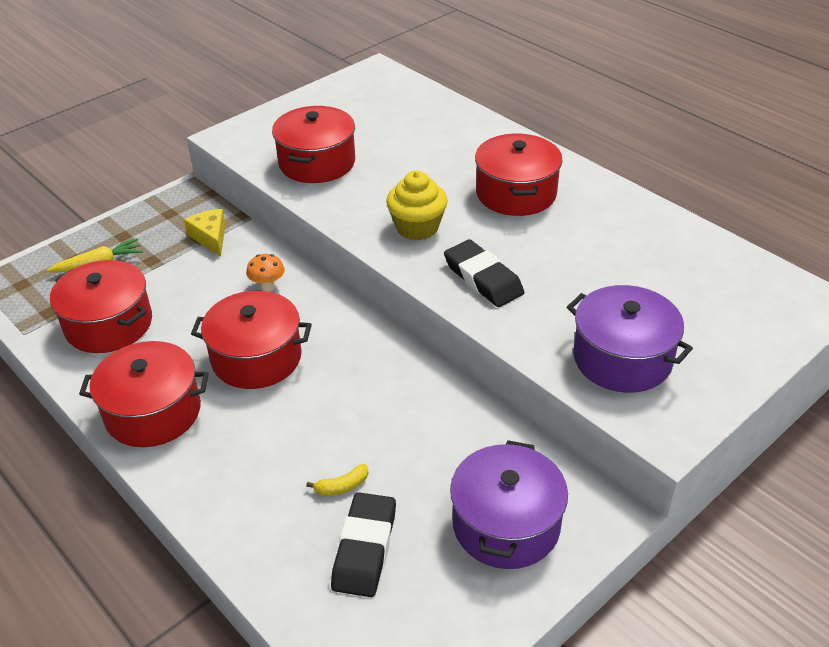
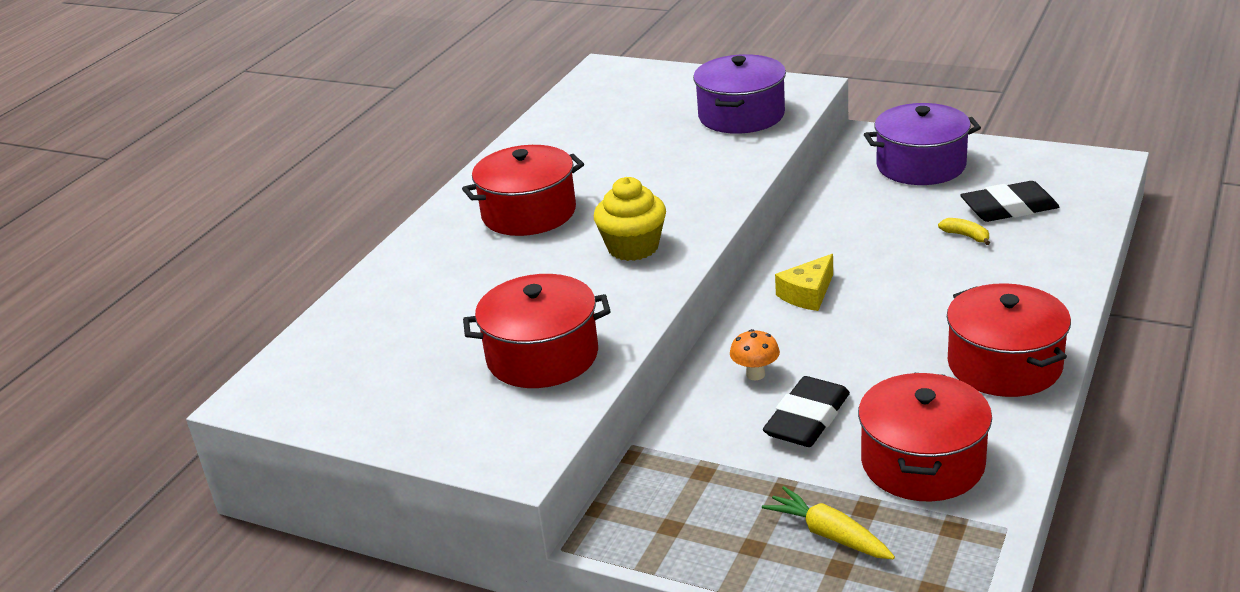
camera: 110 degrees left, 10 degrees down
(210, 237) = (697, 461): yellow cheese -> yellow cheese (807, 294)
(256, 358) = (869, 336): red pot -> none
(483, 278) = (689, 192): black eraser -> black eraser (807, 419)

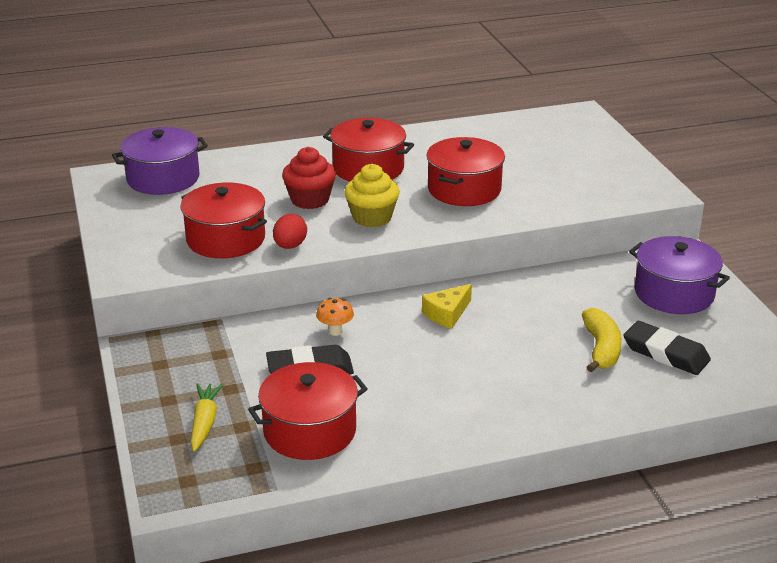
camera: 45 degrees right, 0 degrees up
(539, 271) = (310, 200): none -> red cupcake
(618, 318) = (290, 246): none -> red egg
(741, 115) = (586, 186): purple pot -> purple pot (163, 178)
(807, 294) = (447, 314): yellow cheese -> yellow cheese turned 45 degrees counterclockwise
(966, 236) = (601, 349): yellow banana -> yellow banana, size x1.90
(1004, 365) = (455, 424): red pot -> red pot (464, 189)

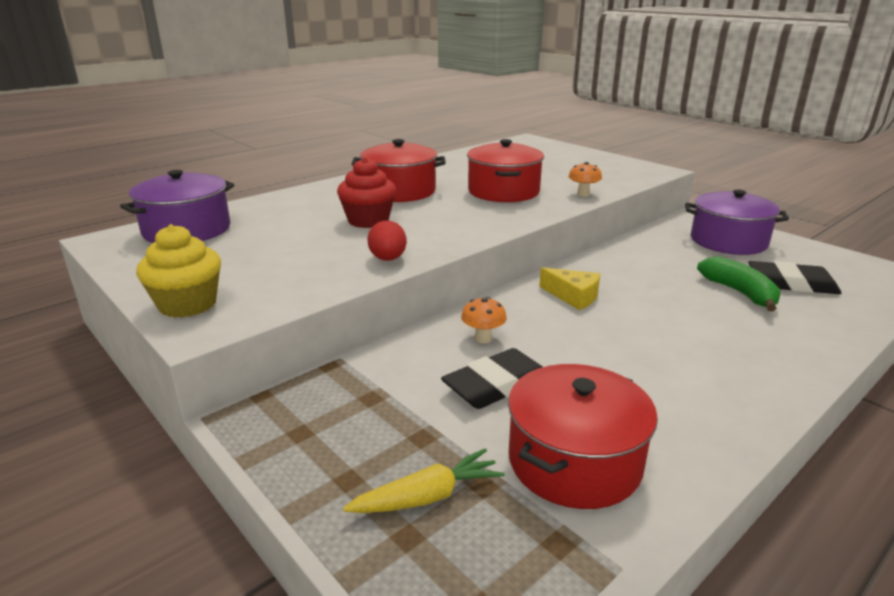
camera: 25 degrees left, 5 degrees down
(205, 422) = (427, 497): yellow carrot -> yellow carrot turned 90 degrees clockwise
(226, 239) = (307, 267): red pot -> none
(372, 218) = (446, 223): yellow cupcake -> yellow cupcake (188, 304)
(447, 314) = (573, 296): yellow cheese -> yellow cheese turned 75 degrees counterclockwise
(537, 210) = (583, 194): none -> orange mushroom
(601, 349) = (739, 293): yellow banana -> green banana

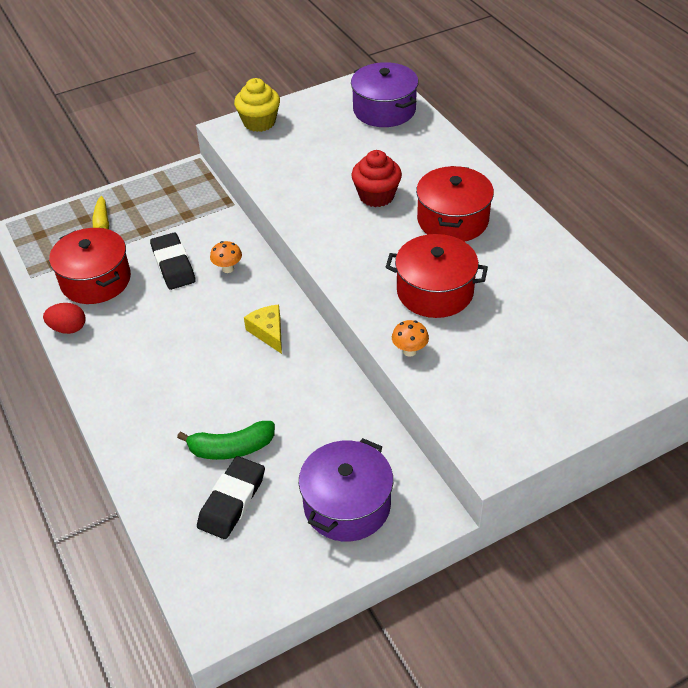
camera: 105 degrees right, 20 degrees up
(388, 259) = (292, 201): red egg -> red egg (68, 328)
(573, 296) = (268, 332): yellow cheese -> yellow cheese turned 105 degrees clockwise

